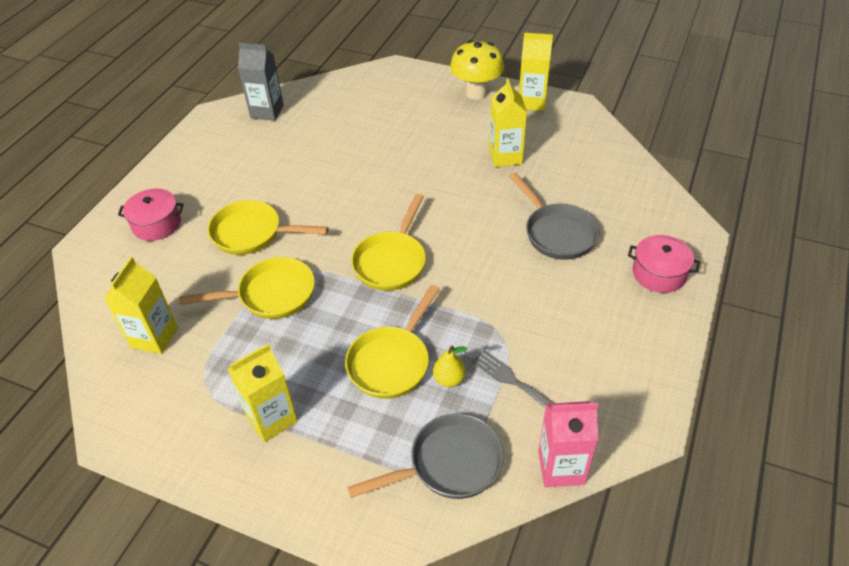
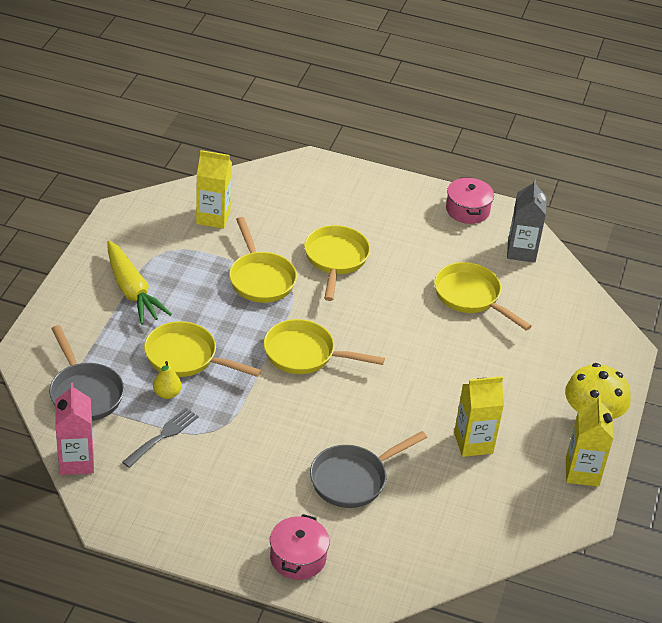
camera: 80 degrees right, 5 degrees down
(157, 224) = (343, 199): pink pot -> pink pot (467, 210)
(272, 419) = (132, 291): yellow carton -> yellow carrot
(322, 145) = (471, 297): none -> yellow pan

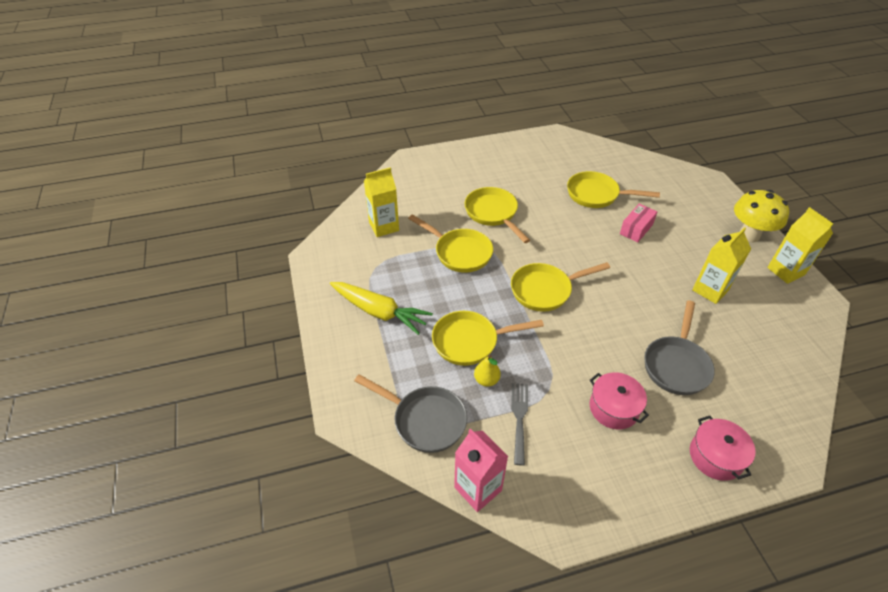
camera: 30 degrees left, 5 degrees up
(467, 210) = (534, 144): pink pot -> pink pot (614, 408)
(470, 350) = (636, 229): none -> pink box
(521, 251) = (590, 153): grey carton -> none

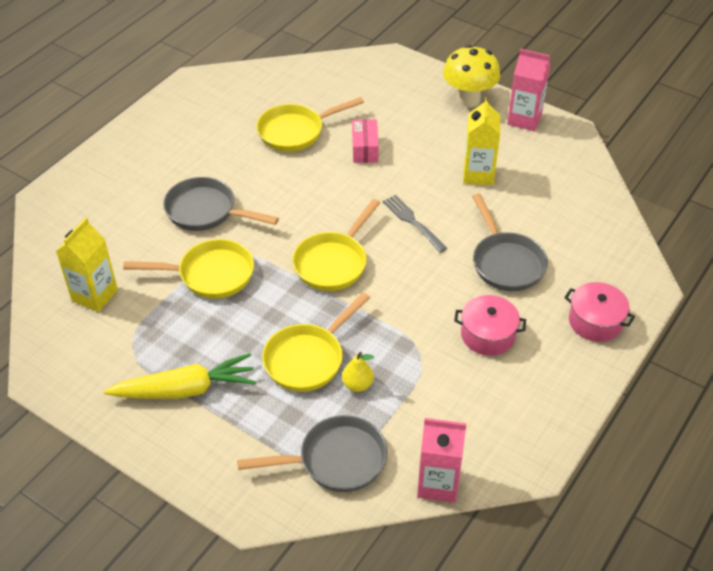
camera: 40 degrees left, 0 degrees up
(493, 214) = (206, 211): yellow pan -> grey pan
(519, 418) = (418, 399): grey fork -> grey fork (412, 221)
(786, 271) = (524, 119): yellow carton -> pink carton

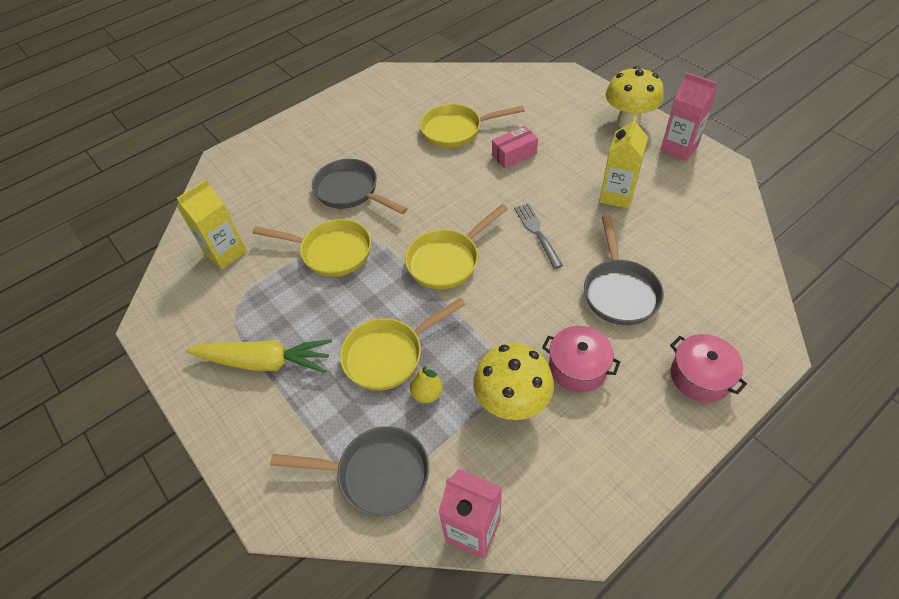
camera: 20 degrees right, 5 degrees up
(365, 149) = (514, 155): pink box -> pink box turned 45 degrees clockwise
(438, 377) = (512, 404): none -> yellow mushroom

